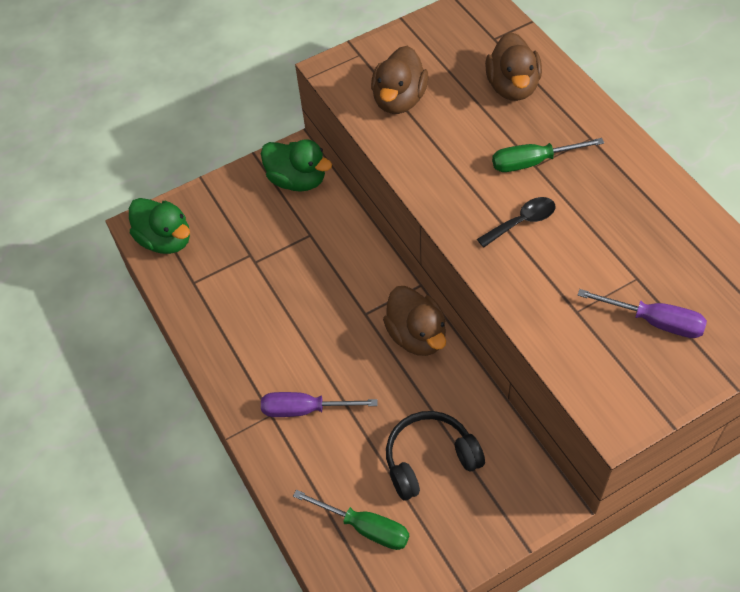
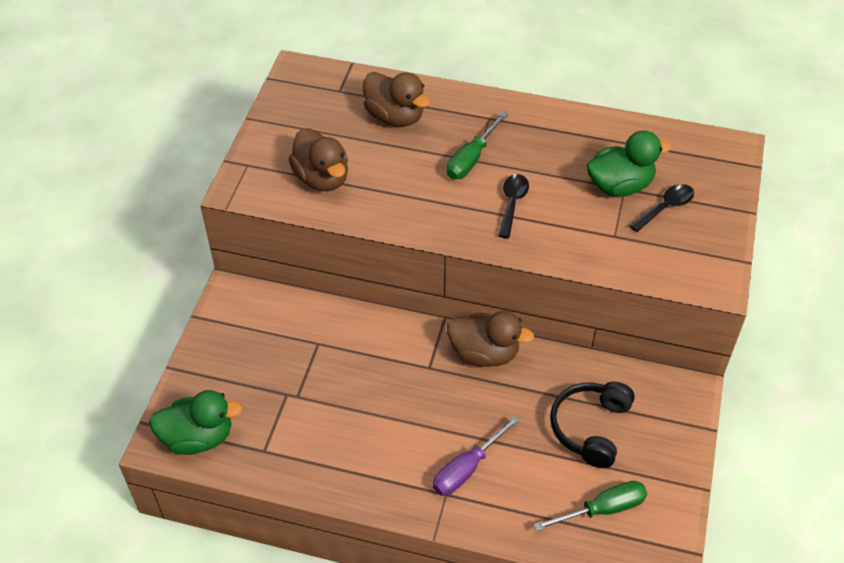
camera: 50 degrees left, 5 degrees down
(297, 180) = (258, 310): green duck -> green duck (620, 186)
(654, 321) = (665, 207): purple screwdriver -> black spoon

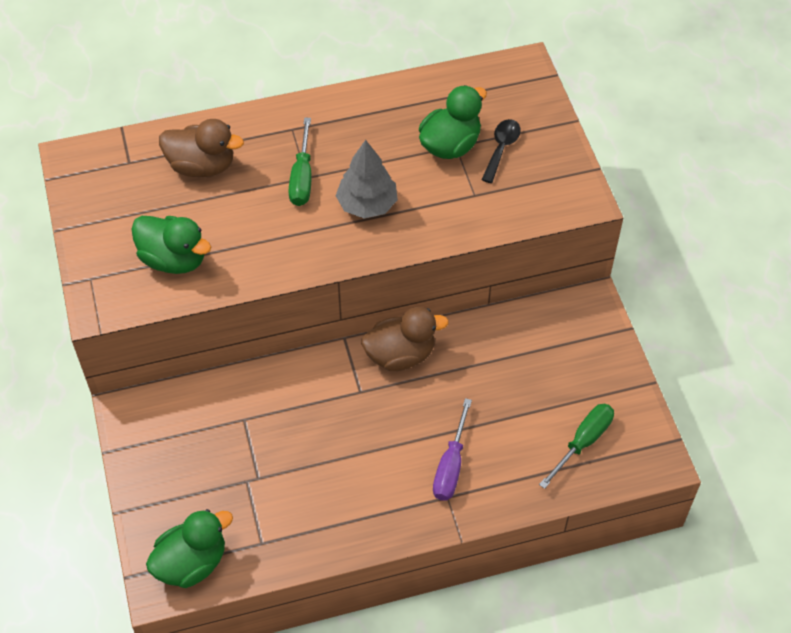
camera: 30 degrees left, 5 degrees up
(322, 178) = (174, 259): brown duck -> green duck
(512, 203) = (367, 204): black spoon -> grey tree
(590, 428) = (531, 377): black headphones -> none

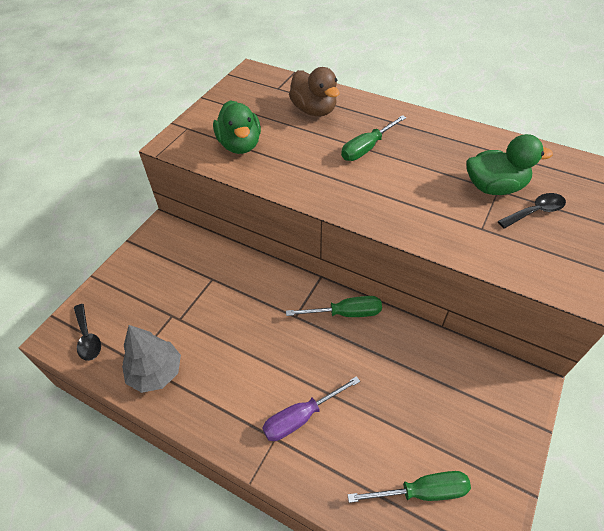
camera: 45 degrees right, 5 degrees down
(192, 563) = (88, 338): green duck -> black spoon
(367, 204) = (393, 187): grey tree -> grey tree (156, 372)
(400, 355) = (345, 313): brown duck -> green screwdriver

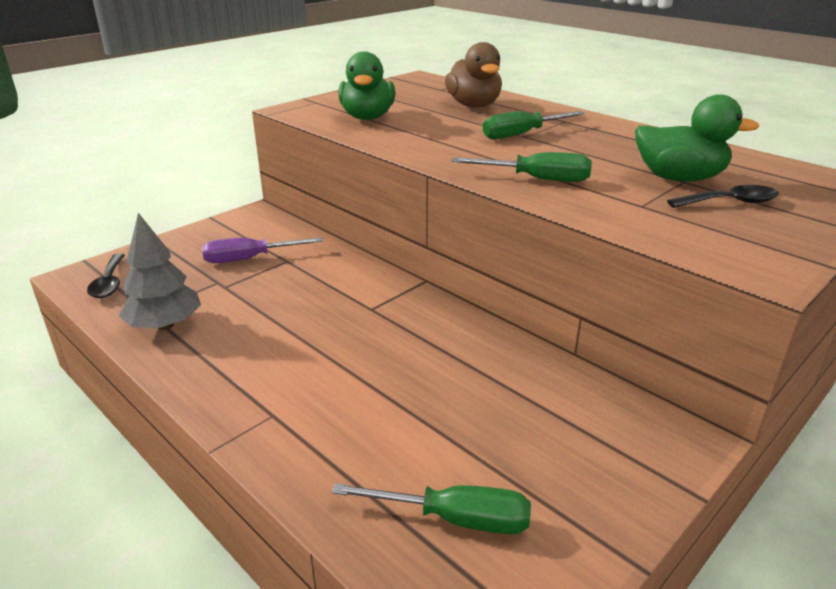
camera: 15 degrees right, 20 degrees down
(301, 417) = (321, 402): purple screwdriver -> purple screwdriver (249, 259)
(345, 313) = (440, 317): green screwdriver -> green screwdriver (537, 179)

